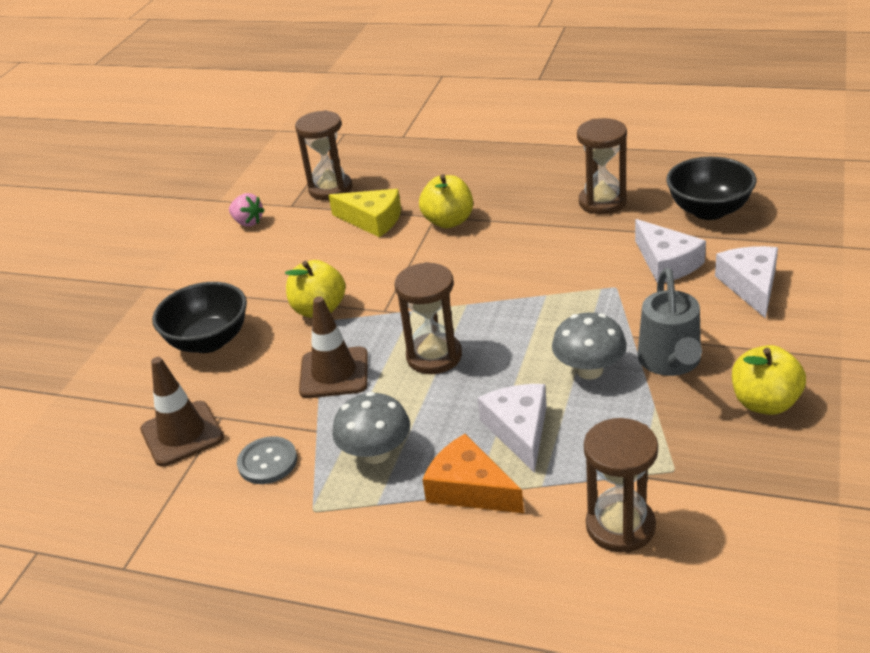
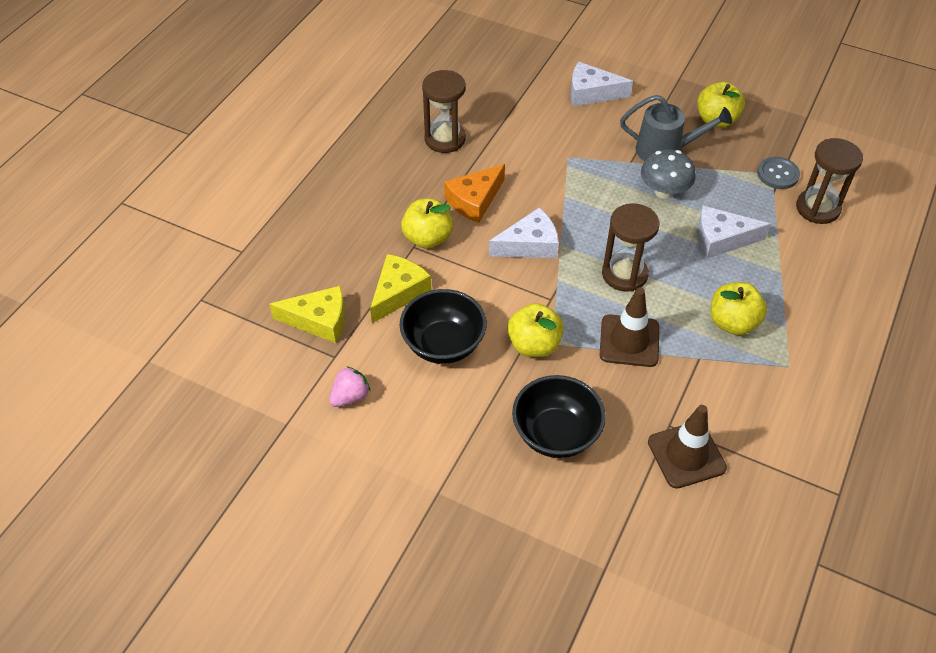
camera: 85 degrees left, 15 degrees up
(267, 462) = (732, 393): grey button -> grey button (777, 174)
(330, 189) = (319, 320): brown hourglass -> yellow cheese
(376, 453) = (732, 322): grey mushroom -> yellow apple
(469, 489) = (776, 274): orange cheese -> orange cheese (474, 200)
(666, 263) = (547, 125): white cheese -> white cheese (529, 245)
(709, 210) = (486, 87): black bowl -> black bowl (443, 344)

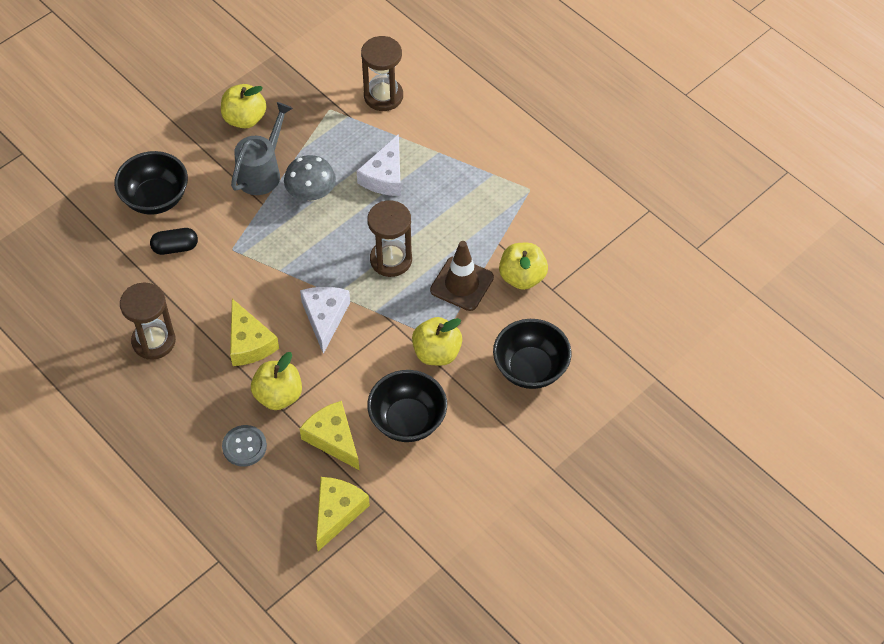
camera: 70 degrees left, 5 degrees up
(350, 397) = (433, 509): pink strawberry -> none
(474, 200) = (249, 342): orange cheese -> yellow cheese
(548, 121) = (175, 247): none -> black capsule
(591, 93) = (155, 198): white cheese -> black bowl
(686, 455) = (582, 289): brown traffic cone -> none
(732, 322) = (474, 206): yellow apple -> yellow apple (522, 277)
(777, 174) = (332, 105): grey button -> grey button (244, 446)

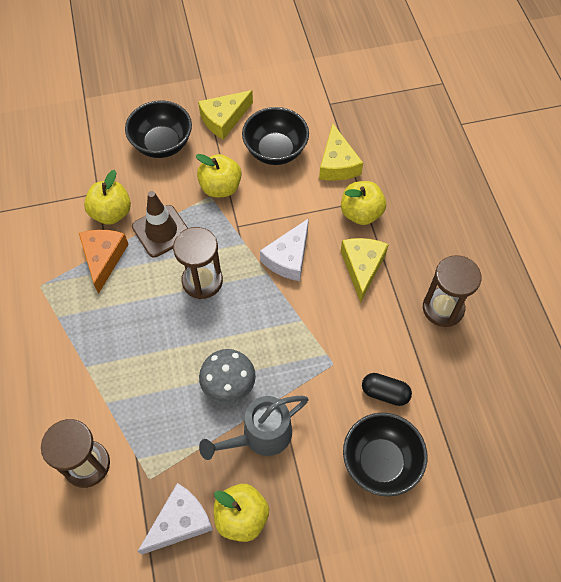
camera: 150 degrees left, 5 degrees up
(244, 446) = (406, 188): grey button -> none
(337, 512) = (363, 116): yellow cheese -> yellow cheese (224, 119)
(385, 176) = (150, 367): white cheese -> white cheese (180, 522)
(495, 236) = (103, 258): none -> orange cheese

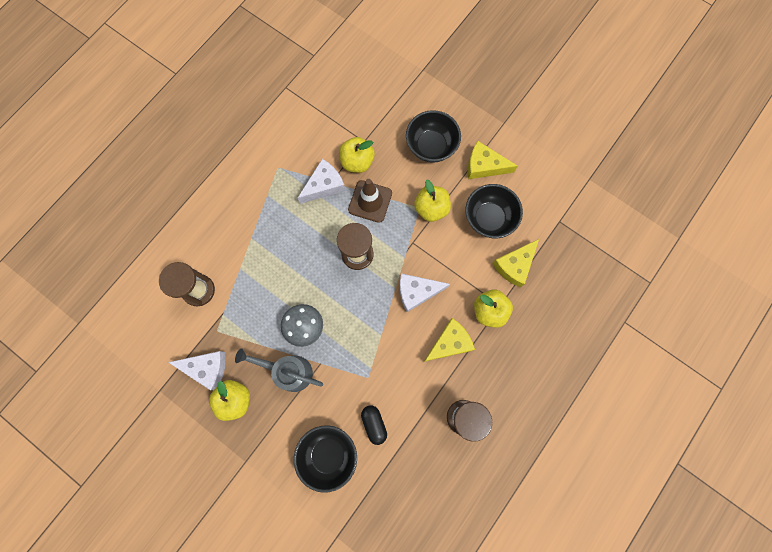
camera: 50 degrees right, 15 degrees up
(103, 258) = (324, 185): orange cheese -> white cheese

